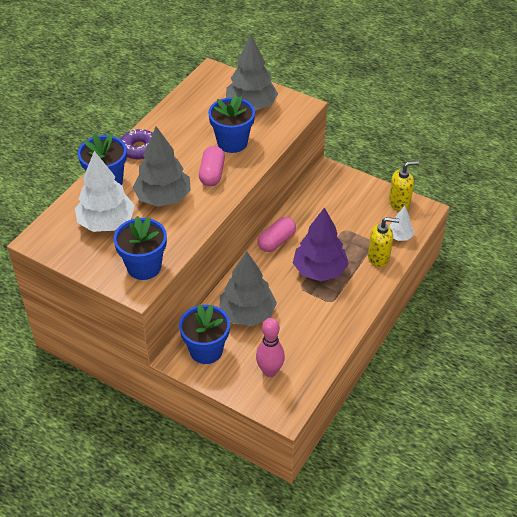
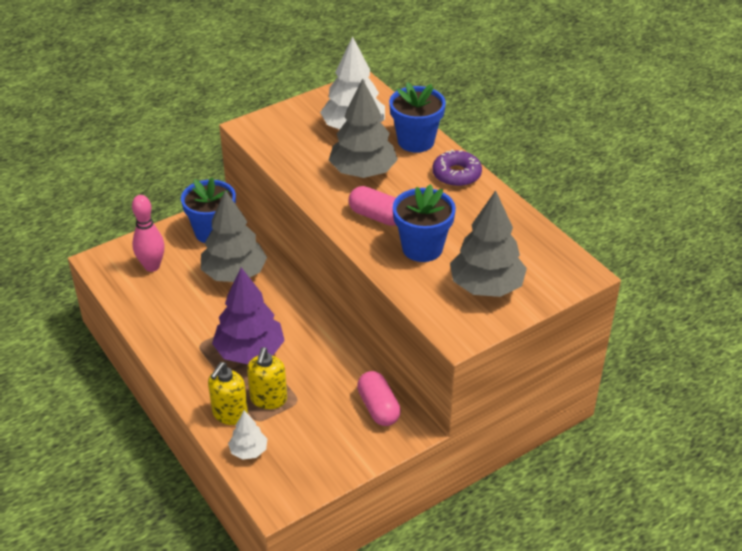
camera: 115 degrees right, 5 degrees down
(144, 267) = (274, 137): blue flower pot -> none
(276, 241) = (320, 332): pink capsule -> pink capsule (378, 408)
(399, 203) = (307, 480): yellow soap dispenser -> yellow soap dispenser (268, 399)

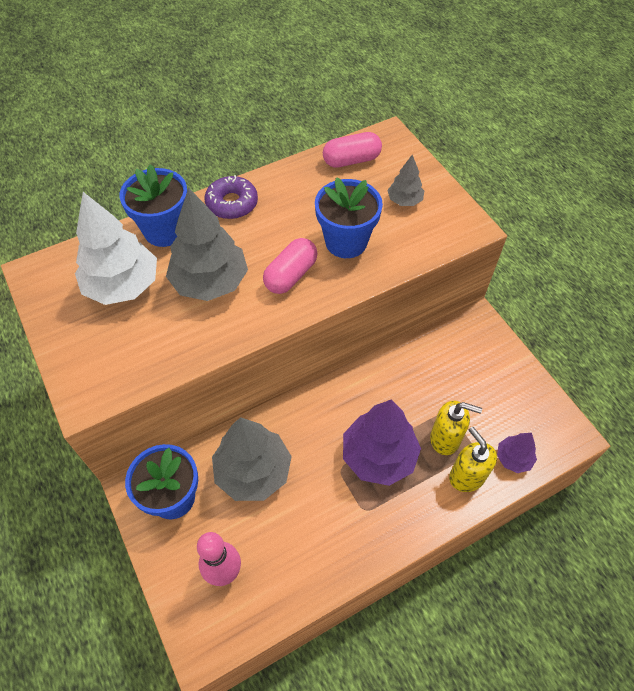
camera: 85 degrees left, 15 degrees up
(230, 414) = (466, 476): yellow soap dispenser -> yellow soap dispenser turned 150 degrees counterclockwise
(248, 451) = (513, 458): white tree -> purple tree
(378, 408) = (454, 345): pink capsule -> pink capsule (351, 160)
(486, 286) = (404, 200): grey tree -> grey tree, size x0.51

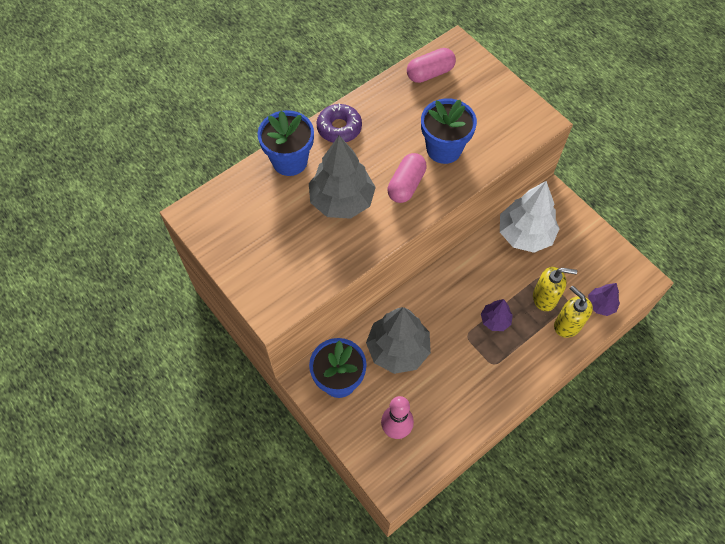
camera: 10 degrees left, 5 degrees up
(123, 286) = (270, 214): white tree -> white tree (525, 234)
(379, 456) = (495, 320): purple tree -> purple tree, size x0.51
(404, 200) = (483, 105): grey tree -> none

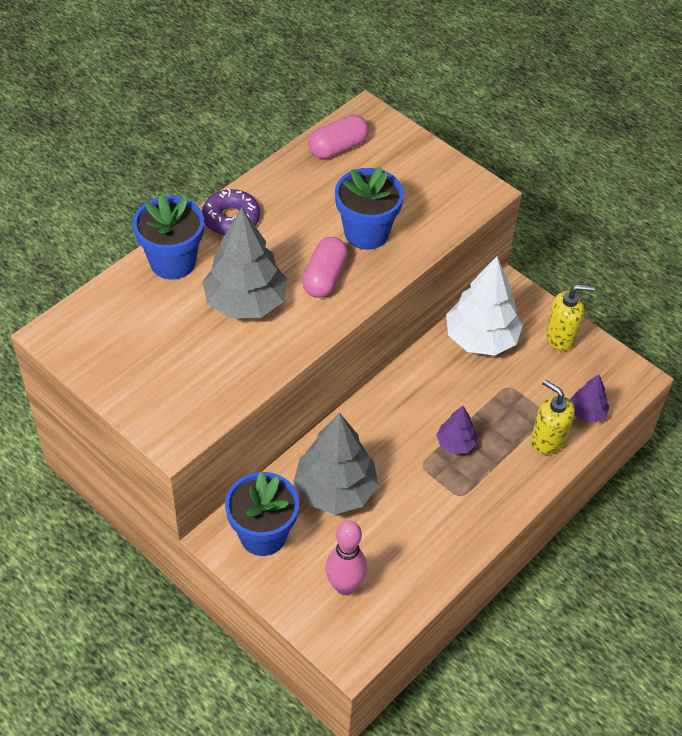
camera: 10 degrees left, 10 degrees down
(545, 298) = (515, 411): yellow soap dispenser -> yellow soap dispenser (561, 337)

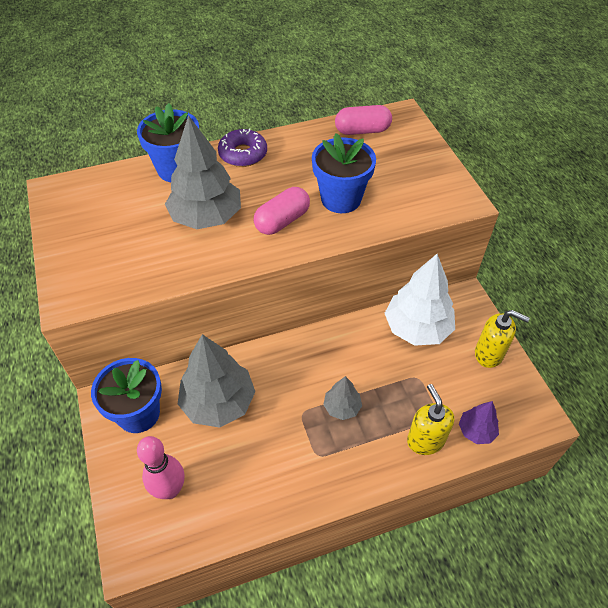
camera: 30 degrees right, 0 degrees up
(455, 443) = (342, 407): purple tree -> grey tree

